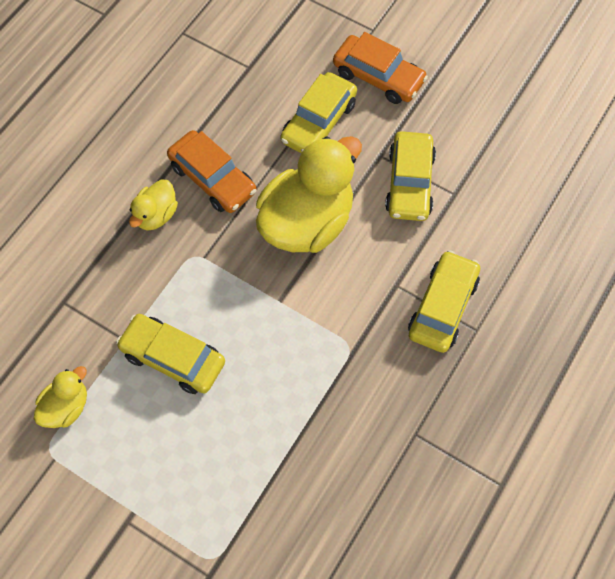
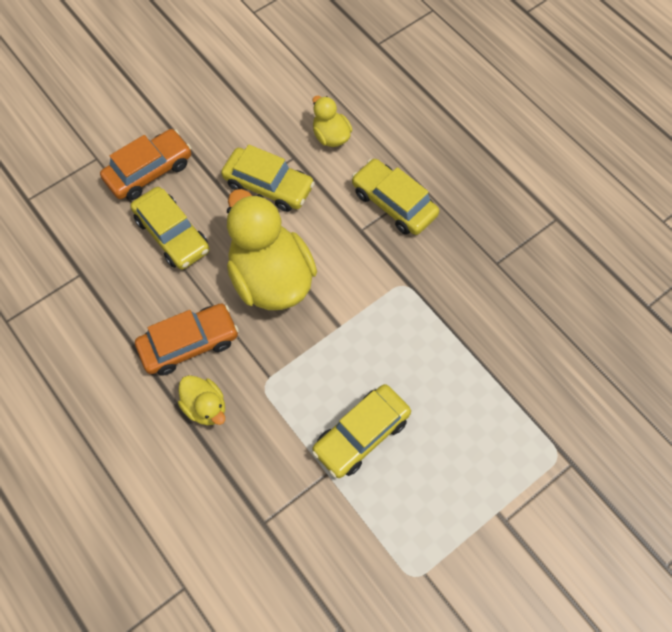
camera: 70 degrees left, 0 degrees up
(66, 407) = (376, 548): yellow duck -> yellow duck (331, 136)

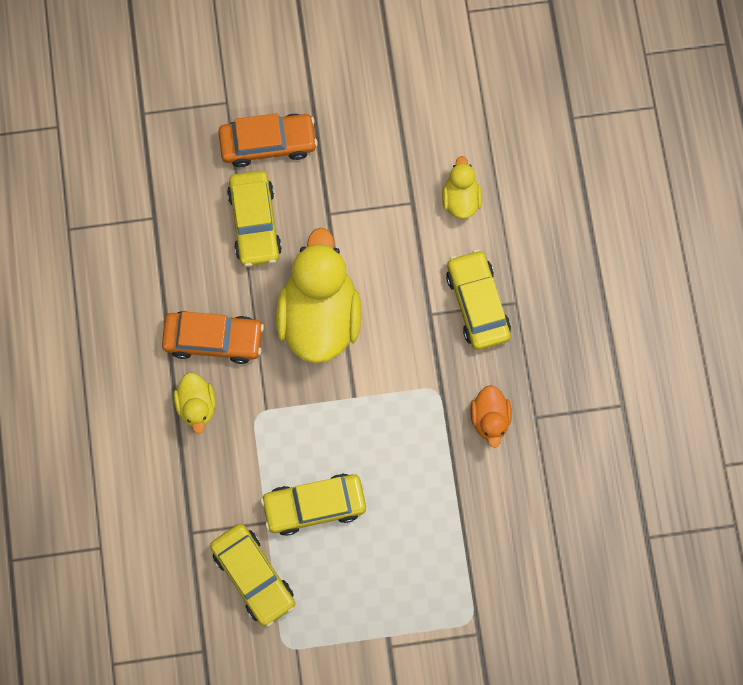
camera: 30 degrees right, 10 degrees up
(268, 186) = (370, 220): yellow car -> yellow car (253, 576)
(462, 283) = (490, 419): none -> orange duck

